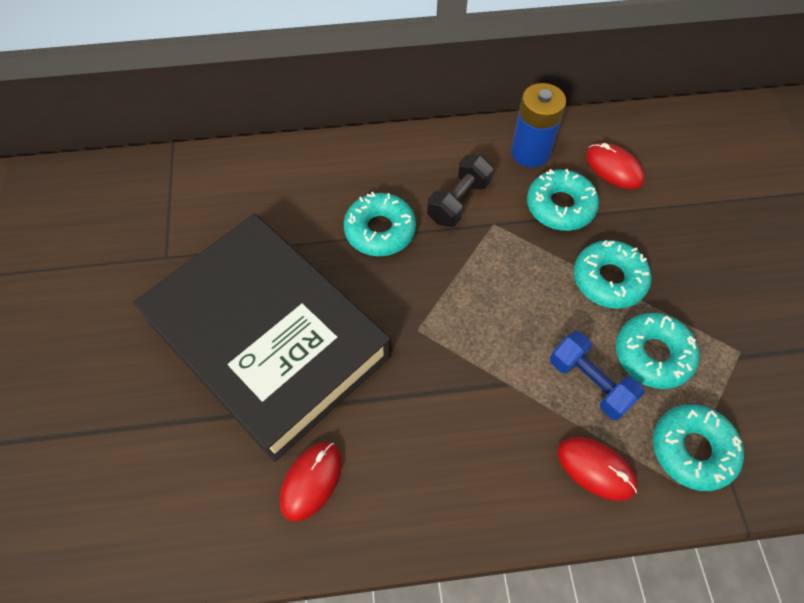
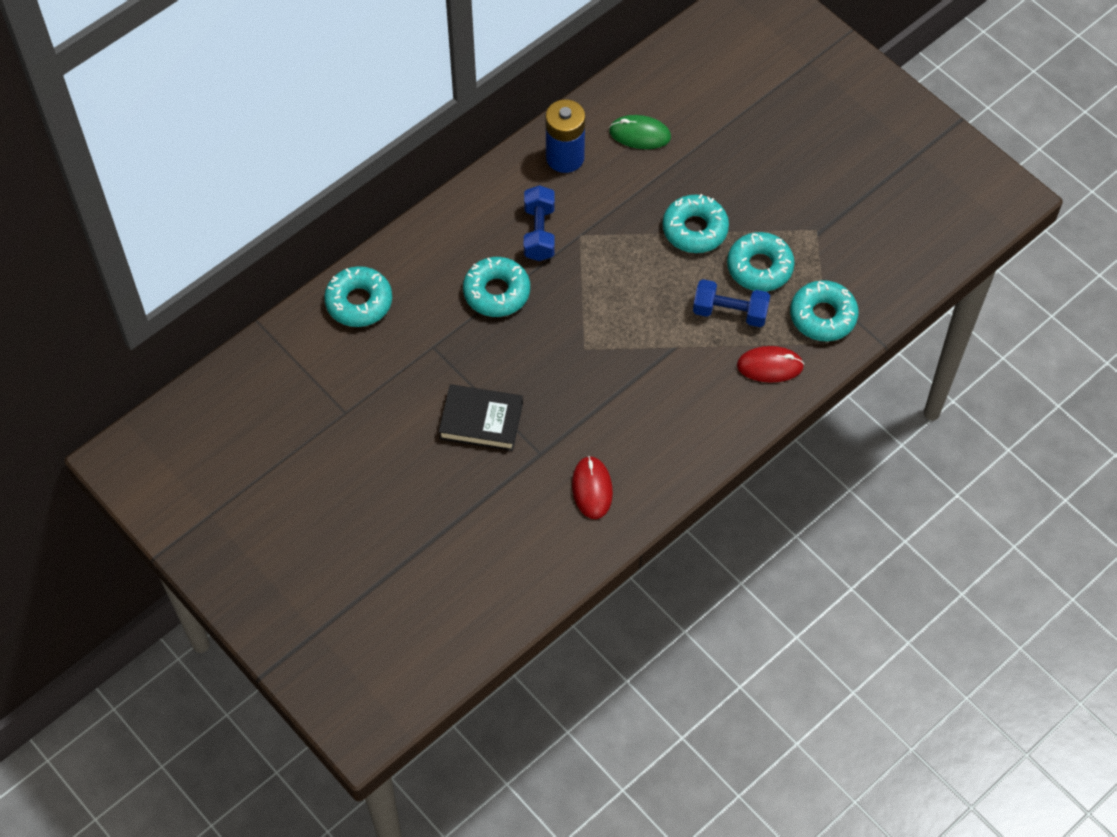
camera: 35 degrees left, 0 degrees up
(268, 339) = (481, 421): black book -> black book, size x0.42
(458, 201) = (539, 233): black dumbbell -> blue dumbbell
(560, 206) = (620, 191): turquoise donut -> turquoise donut (359, 302)
(613, 168) = (640, 134): red mouse -> green mouse

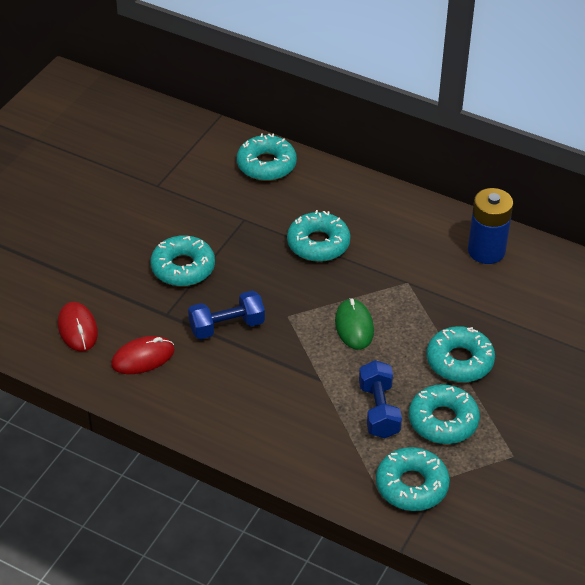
camera: 70 degrees right, 15 degrees down
(481, 421) = (183, 268): black book -> turquoise donut
(539, 233) = (395, 254): blue dumbbell -> blue dumbbell (227, 326)
(640, 134) = (544, 295): green mouse -> green mouse (354, 326)
(770, 366) = (332, 456): red mouse -> red mouse (77, 329)

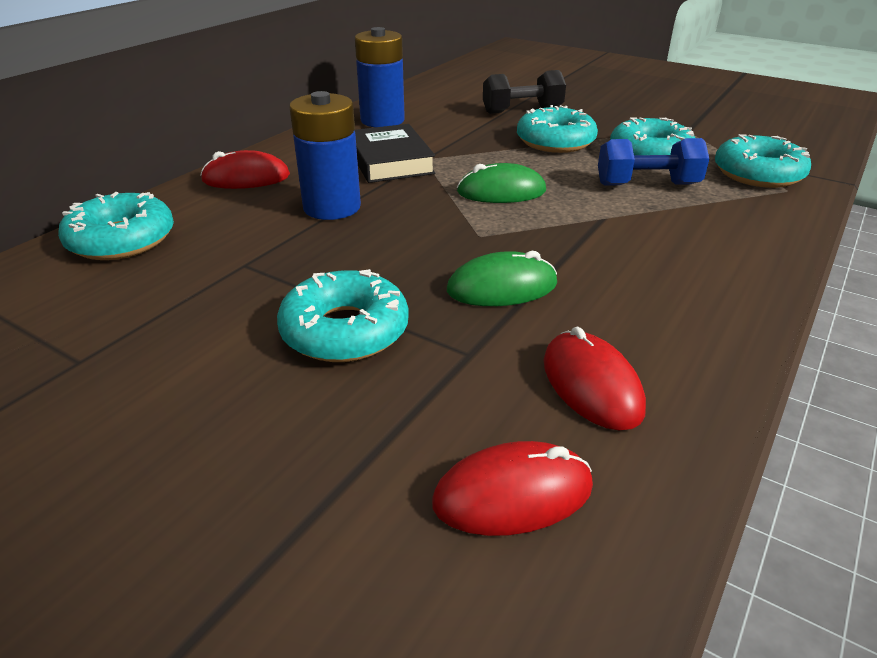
camera: 85 degrees left, 10 degrees down
(227, 326) = (502, 287): blue dumbbell -> green mouse
(318, 244) = (332, 207): turquoise donut -> blue battery
(357, 196) = (246, 178): none -> red mouse
(400, 263) = (390, 161): none -> black book
(534, 341) = (522, 110): none -> black dumbbell

